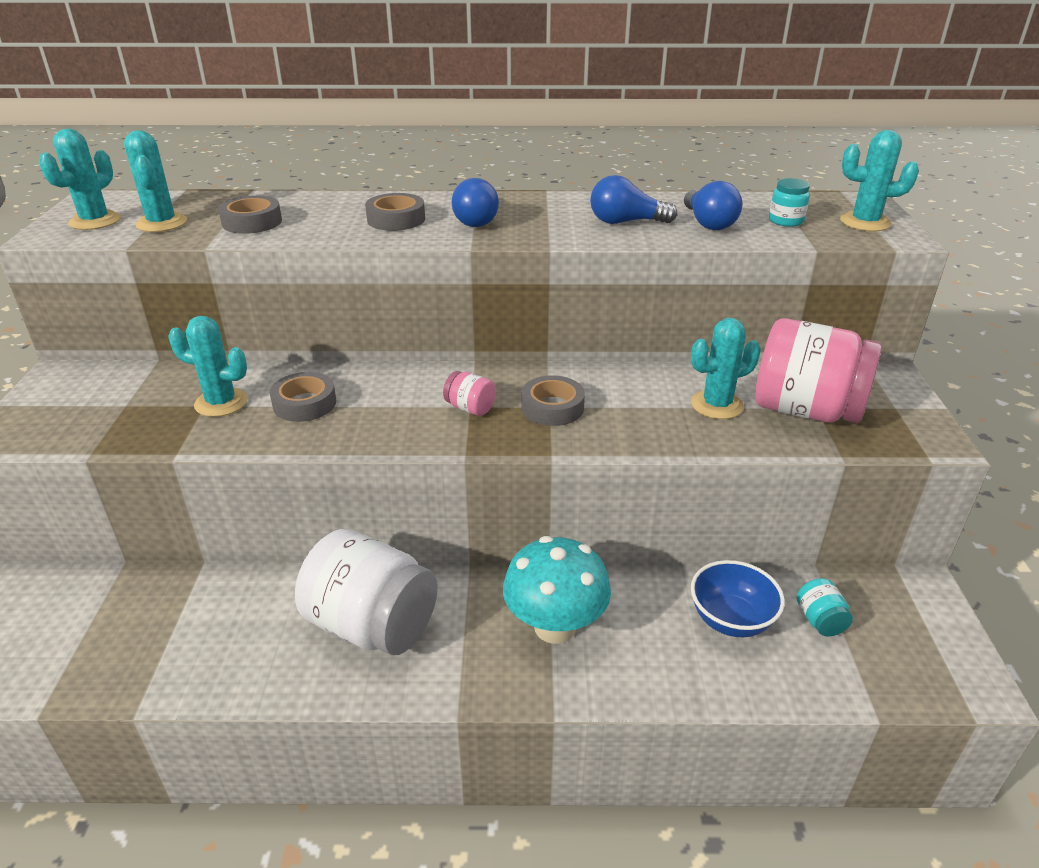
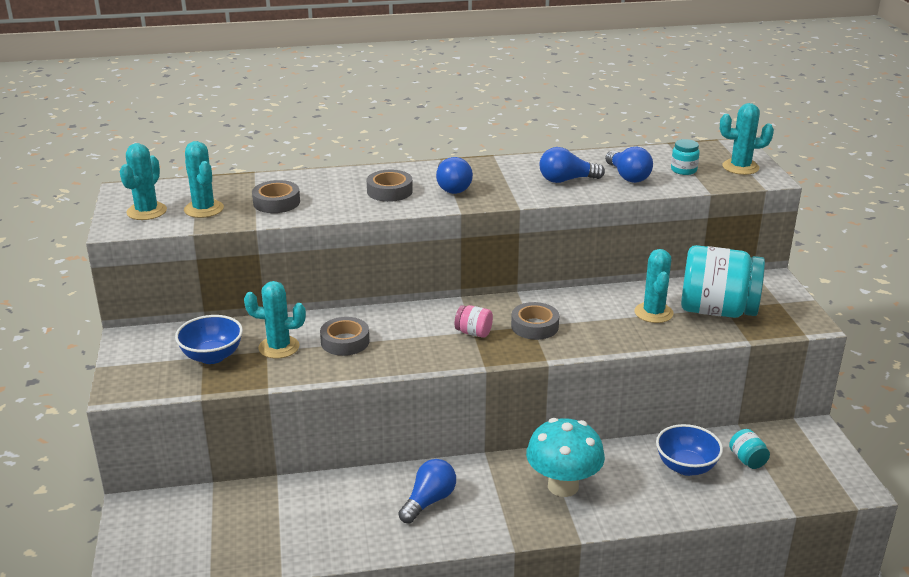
camera: 10 degrees left, 5 degrees down
(136, 406) = (212, 356): none -> blue bowl
(372, 625) = (429, 501): white jar -> blue light bulb
(717, 405) = (653, 313): turquoise cactus -> turquoise cactus turned 60 degrees counterclockwise
(805, 410) = (717, 310): pink jar -> turquoise jar

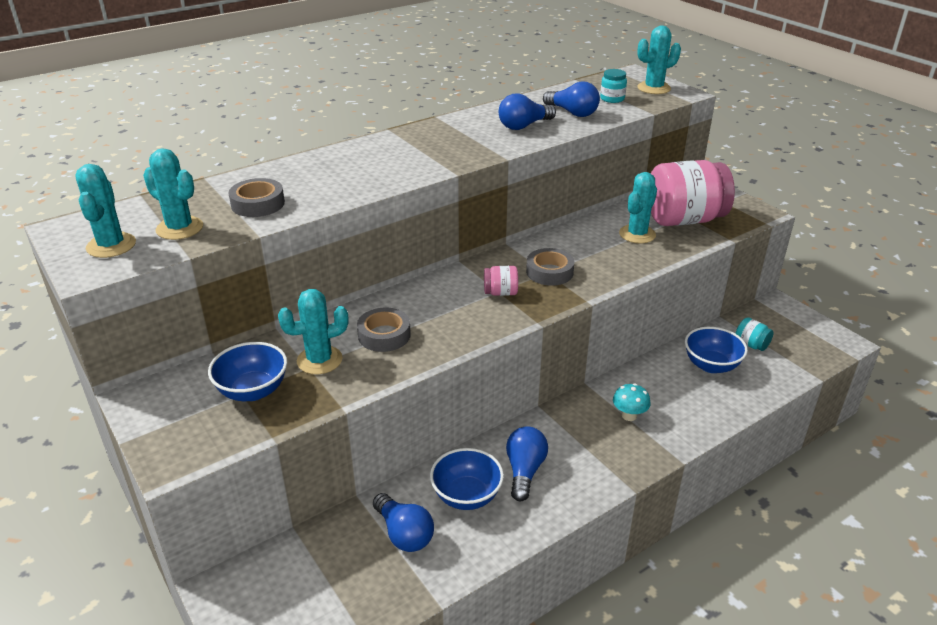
camera: 25 degrees left, 5 degrees up
(364, 504) = (466, 496): none -> blue bowl
(389, 191) = (368, 168): grey tape -> none
(452, 187) = (425, 152): blue light bulb -> blue light bulb (404, 534)
(563, 486) = (629, 415): turquoise mushroom -> turquoise mushroom, size x0.49
(653, 313) = (637, 234): turquoise cactus -> turquoise cactus turned 60 degrees clockwise
(717, 310) = (684, 220): turquoise jar -> pink jar

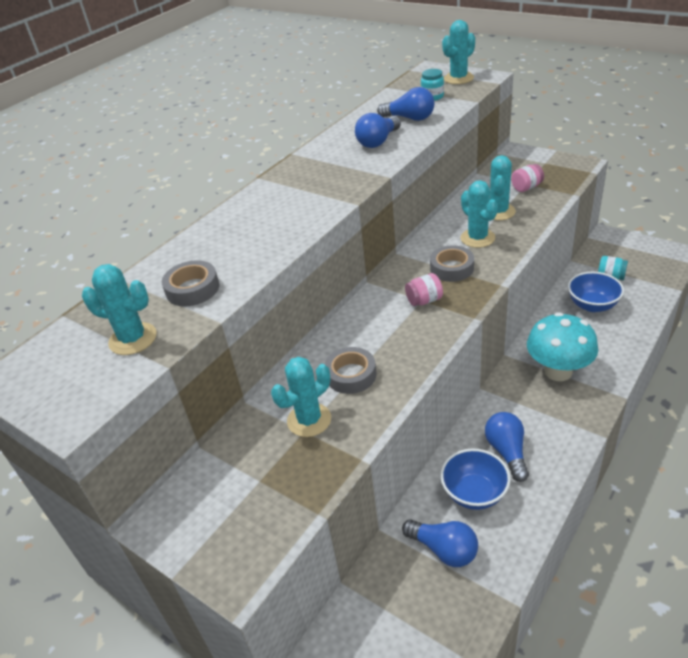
camera: 15 degrees left, 5 degrees up
(111, 245) = (74, 380): turquoise cactus -> turquoise cactus (477, 238)
(253, 391) = (267, 473): blue bowl -> none
(629, 415) = (558, 371): turquoise mushroom -> turquoise mushroom, size x2.02
(684, 220) = (526, 187): pink jar -> pink jar, size x0.42

